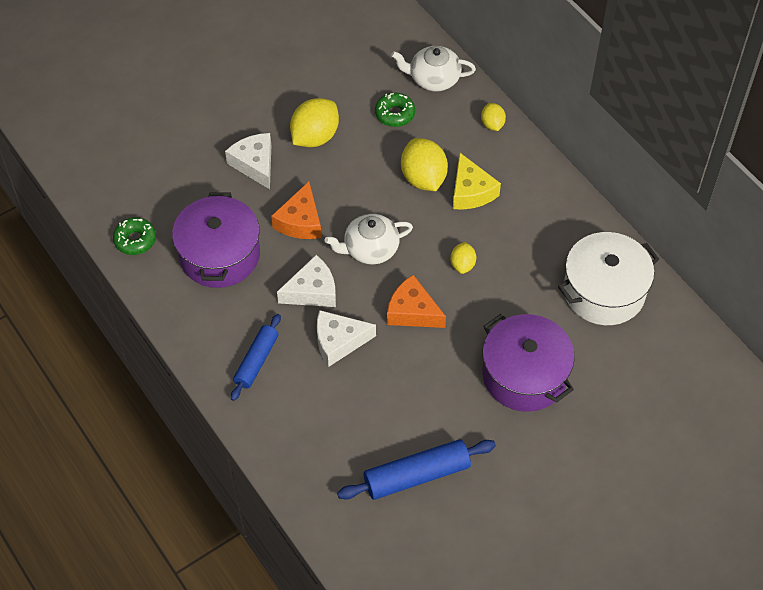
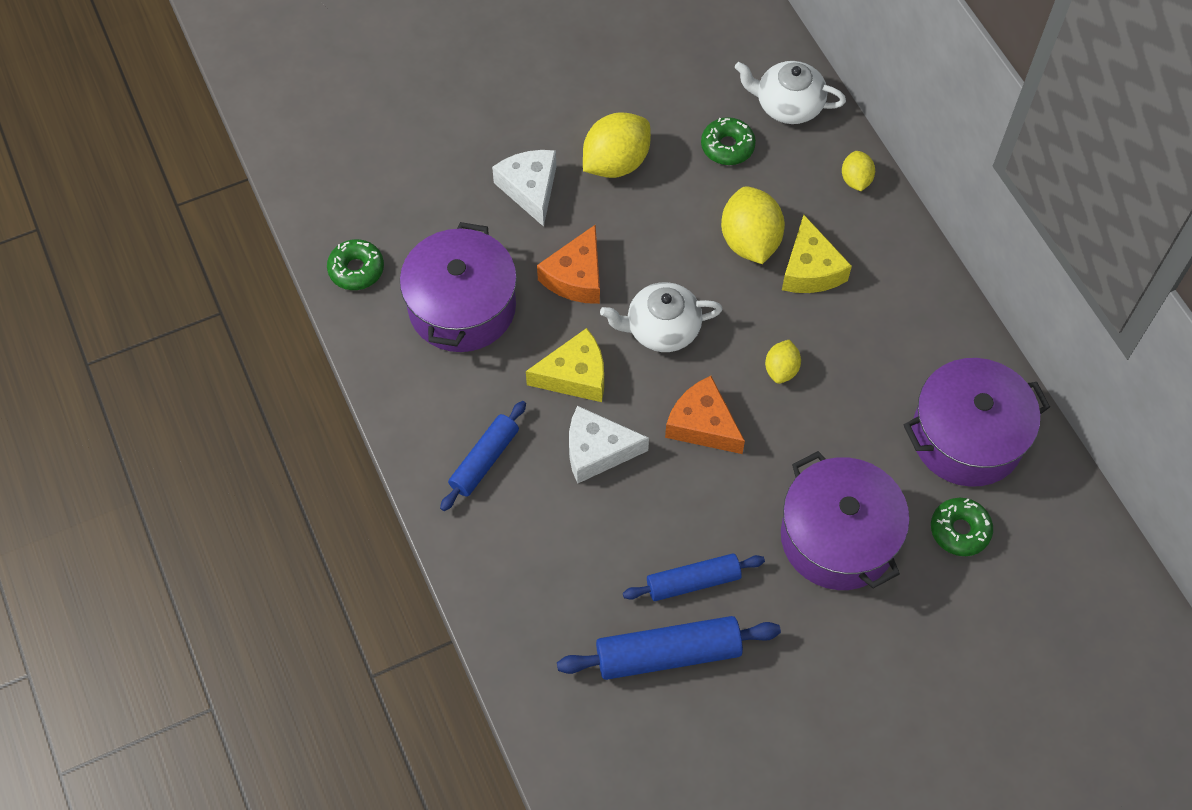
camera: 10 degrees right, 5 degrees up
(312, 291) = (575, 375): white cheese -> yellow cheese
(425, 422) = (693, 582): none -> blue rolling pin
(604, 291) = (966, 437): white pot -> purple pot
(610, 356) = (959, 530): none -> green donut

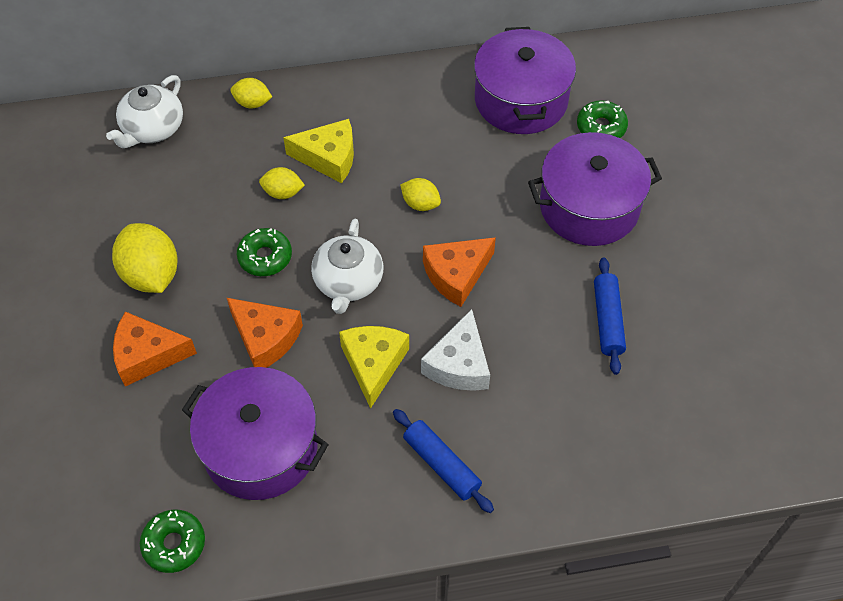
camera: 75 degrees left, 5 degrees down
(530, 189) = (147, 355): white cheese -> orange cheese
(668, 653) = (672, 356): blue rolling pin -> none
(727, 146) = (175, 183): green donut -> green donut (265, 257)
(750, 241) = (283, 193): yellow lemon -> yellow lemon, size x0.54

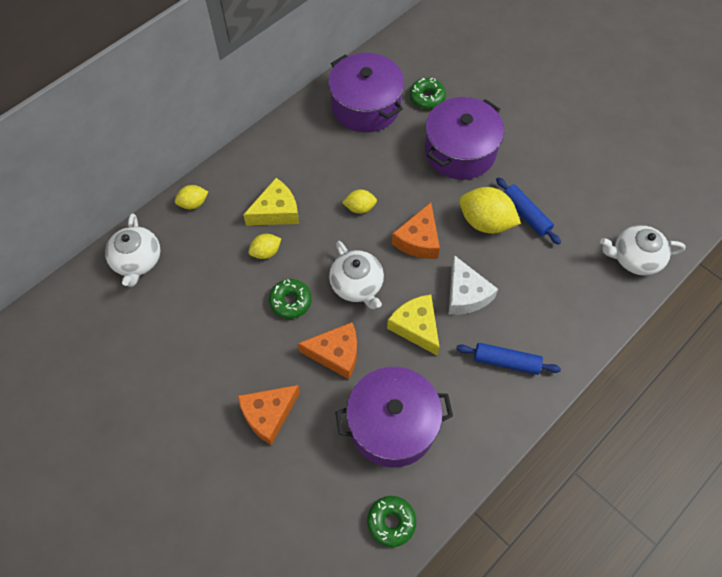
camera: 35 degrees left, 5 degrees up
(151, 275) = (224, 360): yellow lemon -> yellow lemon (485, 222)
(703, 449) = (635, 258): none -> white teapot

